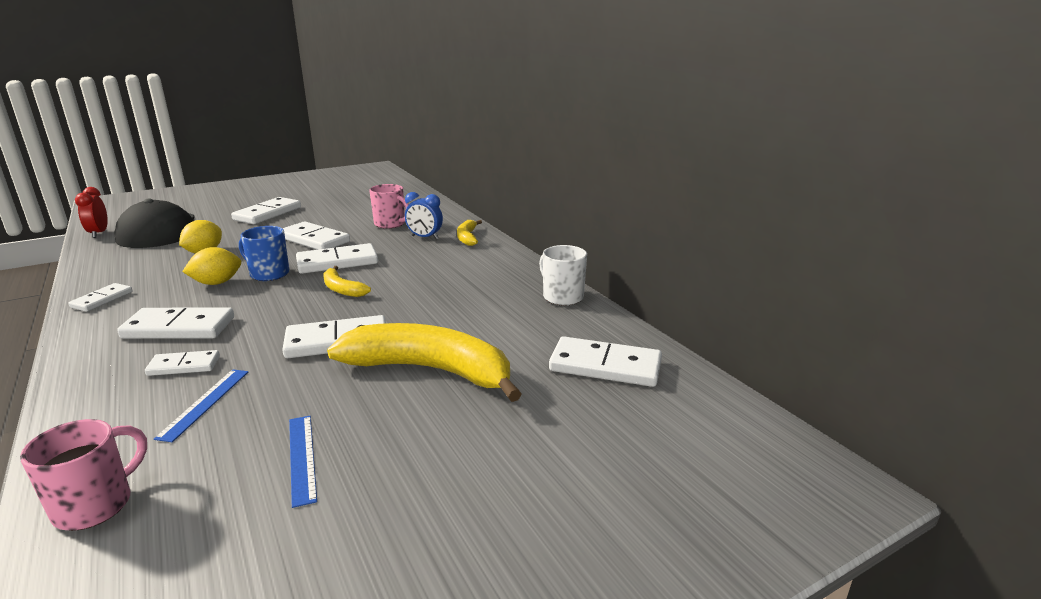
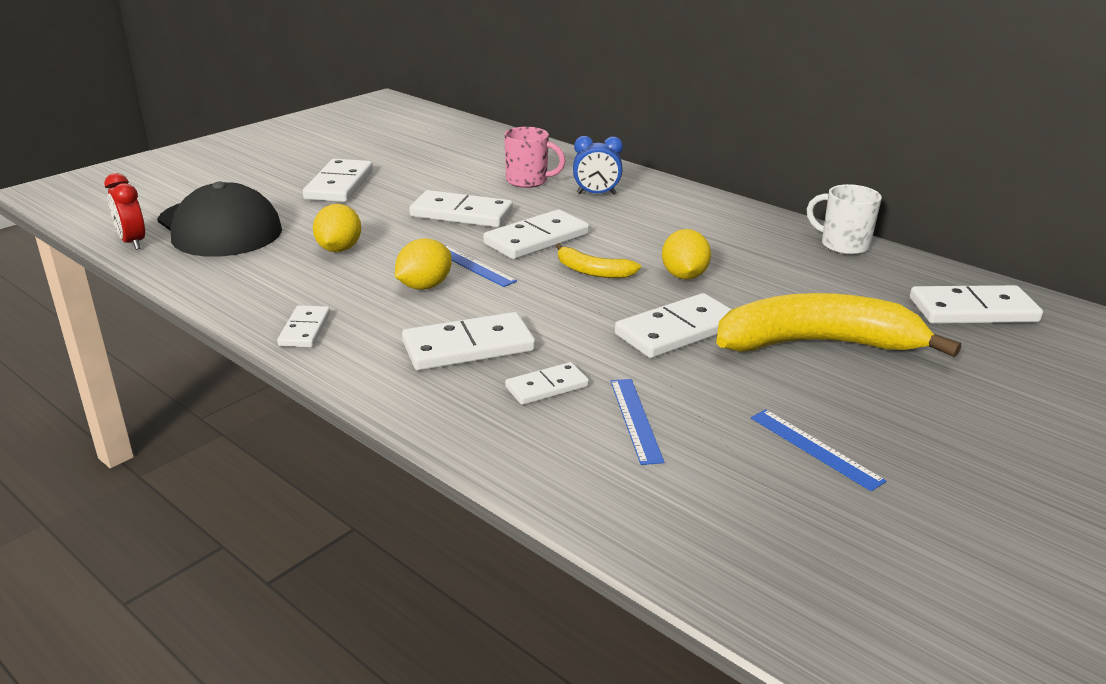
camera: 20 degrees left, 5 degrees up
(96, 505) = (683, 533): pink mug -> none
(268, 274) = (473, 265): blue mug -> blue ruler
(402, 302) = (684, 276): none -> yellow lemon
(467, 238) = (647, 188): yellow banana -> none

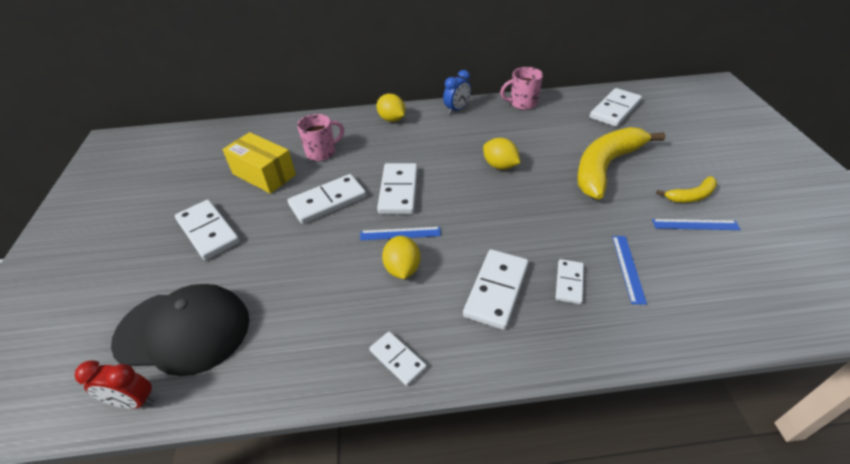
camera: 45 degrees left, 15 degrees up
(339, 249) = (304, 282): yellow lemon -> yellow lemon (392, 119)
(449, 172) = (264, 174): none -> yellow box
(593, 271) = (460, 192): yellow banana -> yellow banana (691, 196)
(596, 194) = (372, 139): blue clock -> blue clock (457, 109)
(635, 419) = (628, 268): blue ruler -> blue ruler turned 60 degrees clockwise
(677, 331) = (553, 201): white domino -> none
(843, 245) = (522, 103): white mug -> pink mug

